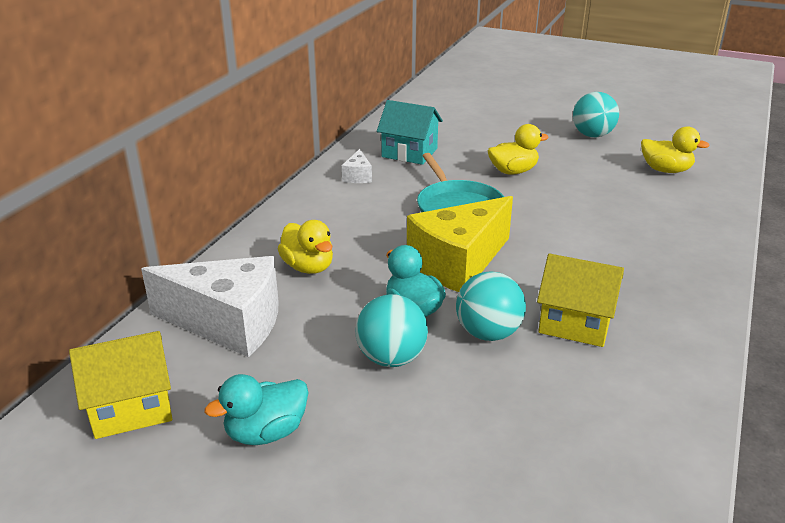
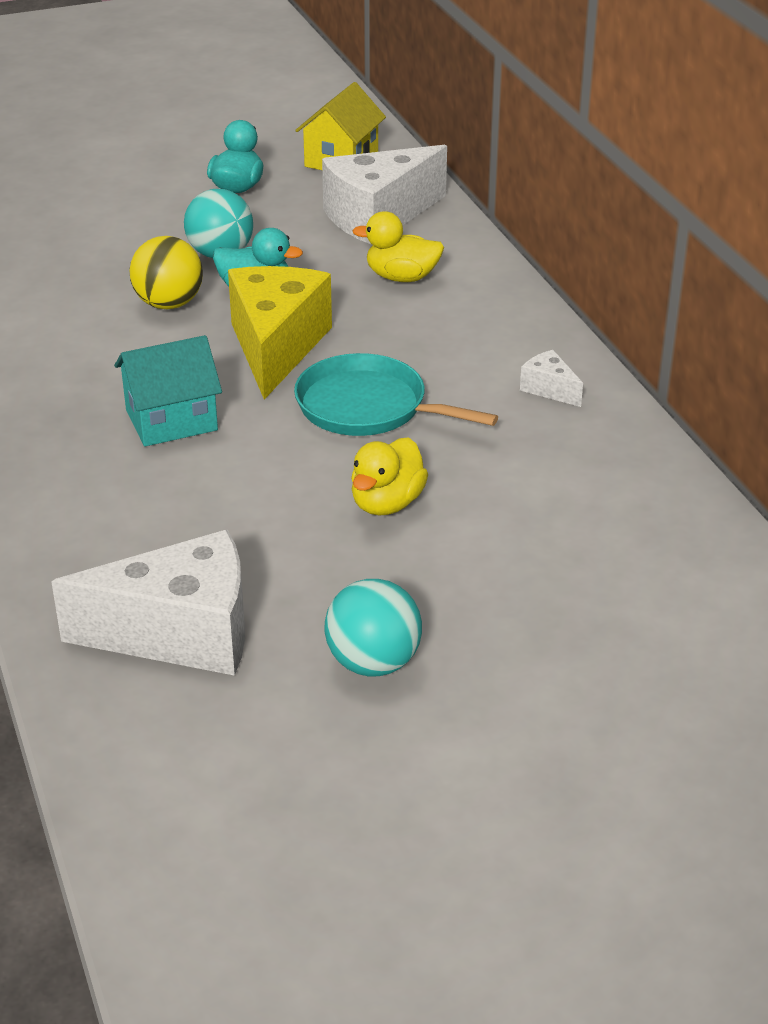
camera: 135 degrees right, 5 degrees up
(409, 153) = (562, 460): turquoise house -> turquoise house (171, 420)
(488, 333) = (169, 304): turquoise ball -> yellow ball
(575, 323) = (103, 347): yellow house -> none
(665, 170) = (181, 633): yellow duck -> white cheese

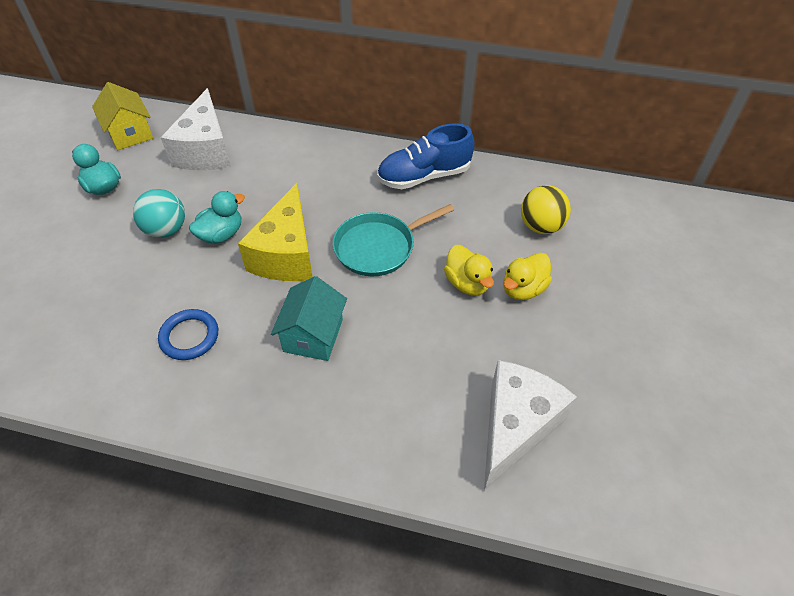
camera: 55 degrees left, 15 degrees up
(86, 341) = (189, 336): none -> blue ring
(169, 304) = (192, 278): yellow ball -> yellow ball (541, 226)
(276, 347) = (286, 254): yellow cheese -> yellow cheese turned 120 degrees counterclockwise
(373, 663) = (591, 356): turquoise ball -> none
(401, 277) = (274, 173): yellow duck -> yellow duck (523, 289)
(549, 389) = (424, 176): white cheese -> blue shoe

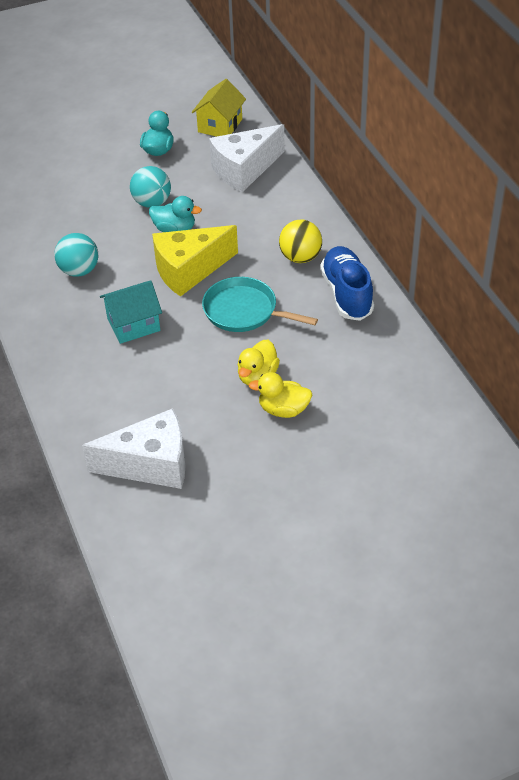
camera: 55 degrees right, 5 degrees down
(189, 336) = (79, 271): blue ring -> turquoise ball
(424, 176) = (347, 294): blue shoe -> blue shoe turned 45 degrees clockwise
(541, 226) = (364, 388): yellow ball -> yellow ball (300, 257)

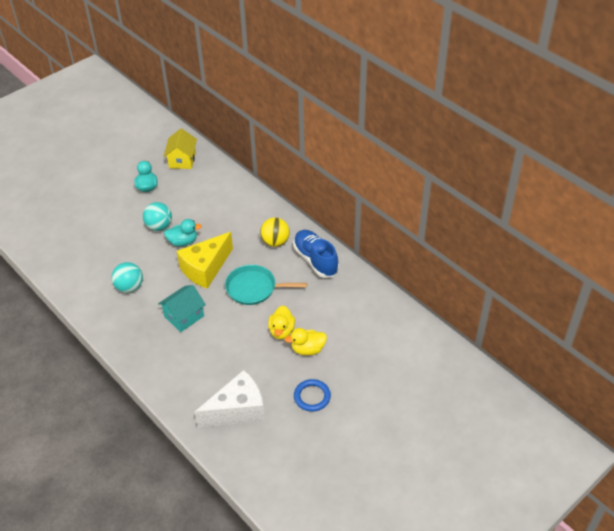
camera: 20 degrees left, 0 degrees up
(244, 170) = (212, 189): white cheese -> none
(261, 474) = (312, 397): none -> blue ring

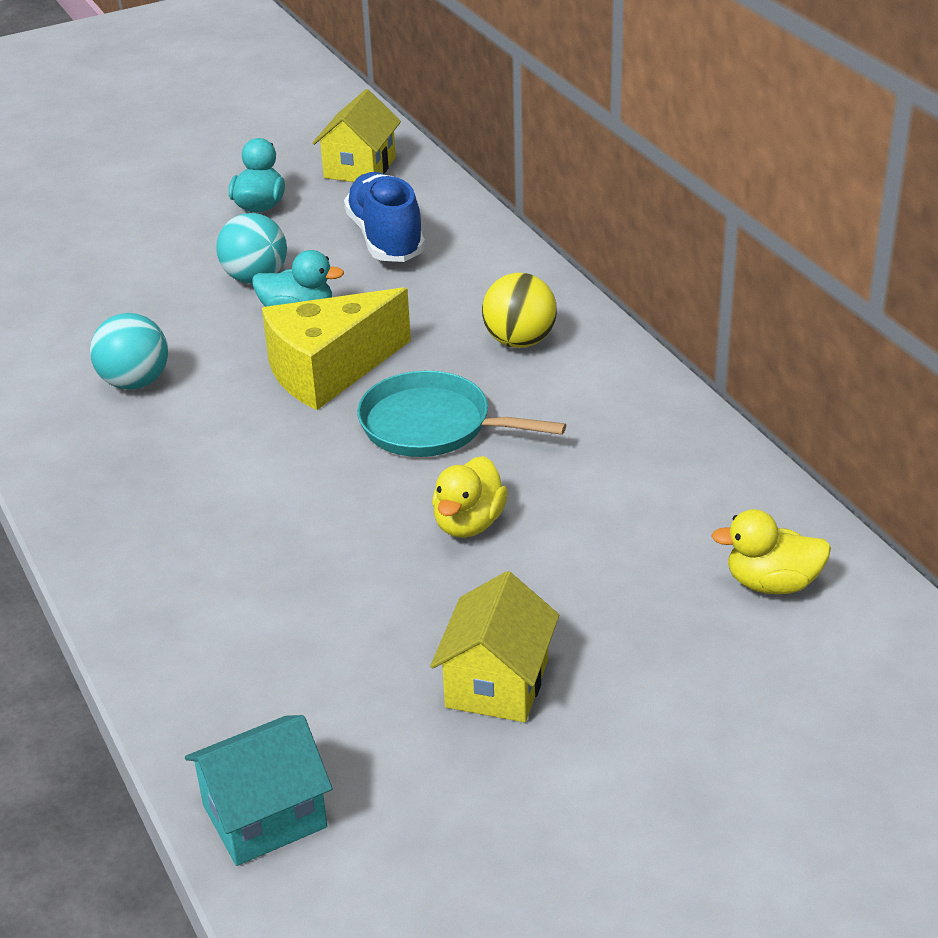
camera: 15 degrees right, 10 degrees down
(184, 316) = (237, 457): turquoise house -> turquoise house (264, 816)
(237, 410) = (287, 680): white cheese -> none
(308, 349) = (523, 574): yellow duck -> yellow duck (772, 584)
(312, 397) = (497, 683): blue ring -> yellow house
(315, 260) = (608, 390): blue shoe -> blue shoe (386, 238)

